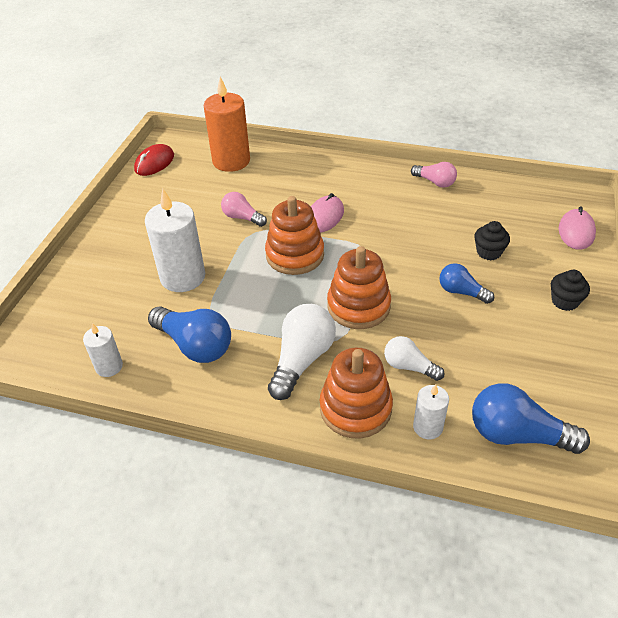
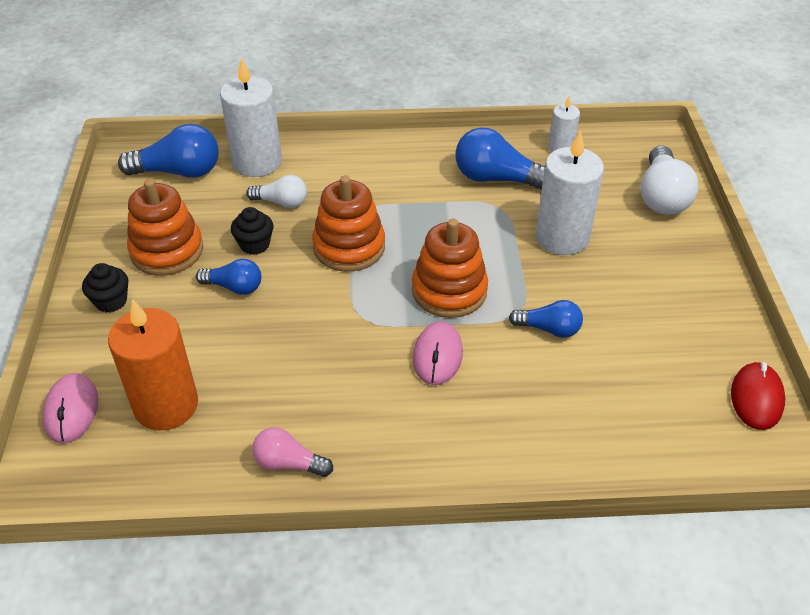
camera: 160 degrees right, 0 degrees up
(231, 161) = (641, 432): orange candle -> orange candle (166, 405)
(242, 217) = (549, 329): pink light bulb -> blue light bulb
(302, 360) = (387, 187): white light bulb -> white light bulb (662, 196)
(355, 408) = (323, 163): orange stacking toy -> orange stacking toy (167, 251)
(428, 427) = (257, 162): white candle -> white candle, size x1.88
(488, 252) = (200, 348): black cupcake -> black cupcake (254, 244)

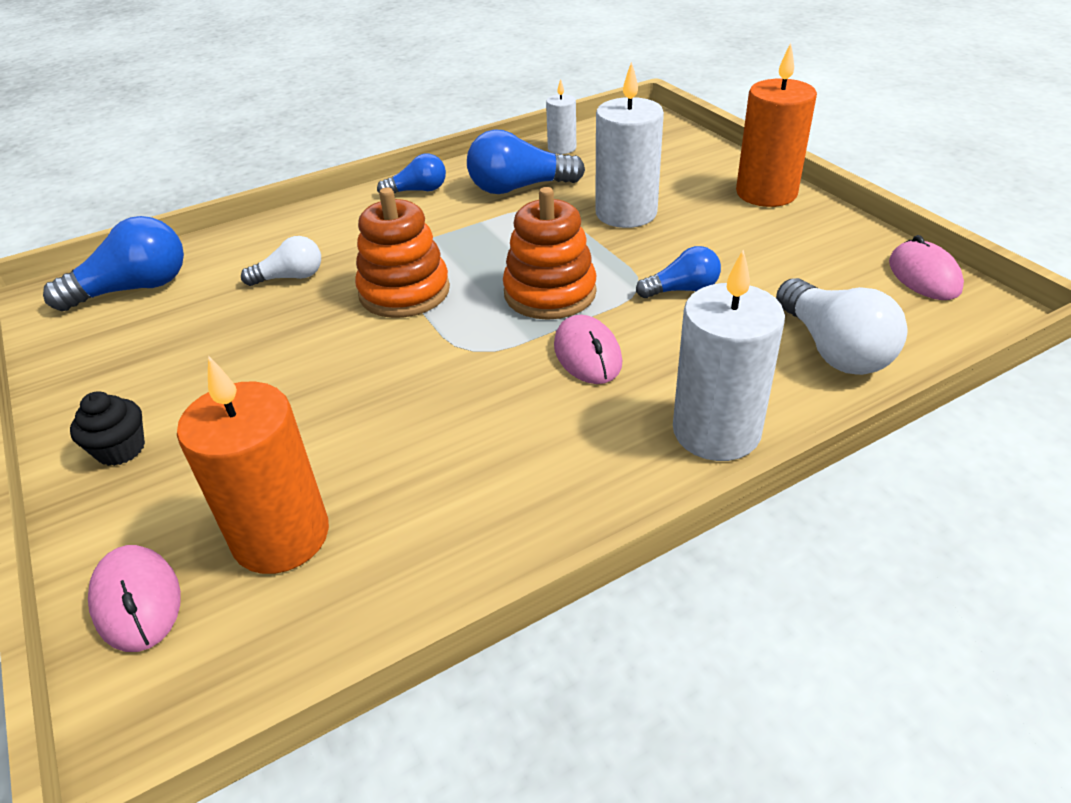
camera: 25 degrees left, 5 degrees down
(167, 251) = (169, 369): orange stacking toy -> none
(234, 287) = (288, 375): blue light bulb -> blue light bulb (418, 190)
(254, 244) = (285, 326): black cupcake -> none
(257, 162) = (232, 251): white candle -> white candle (716, 431)
(288, 463) = (499, 532): pink light bulb -> none
(662, 196) = (689, 156): white light bulb -> white light bulb (833, 349)
(695, 262) = (766, 193): none -> orange candle
(756, 398) = (924, 276): red mouse -> pink mouse

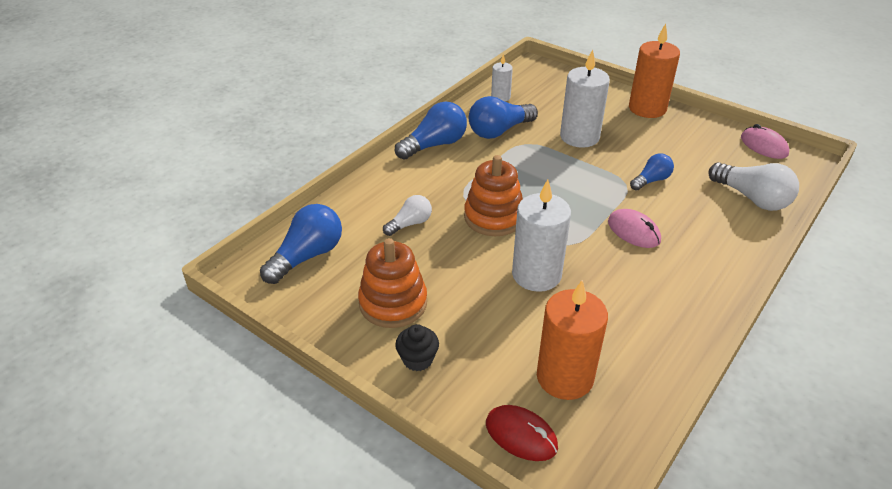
camera: 25 degrees left, 0 degrees up
(137, 601) = (521, 435): pink mouse -> red mouse
(418, 190) = (434, 145): blue light bulb -> blue light bulb, size x1.67
(550, 293) = (580, 198): orange stacking toy -> orange stacking toy (393, 303)
(716, 431) = (732, 258): white candle -> white candle (536, 275)

